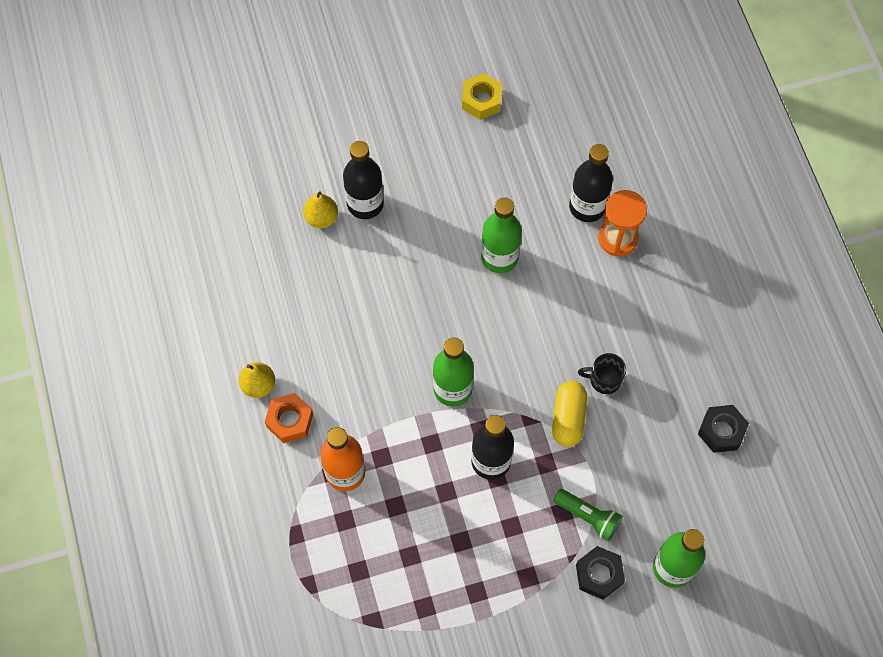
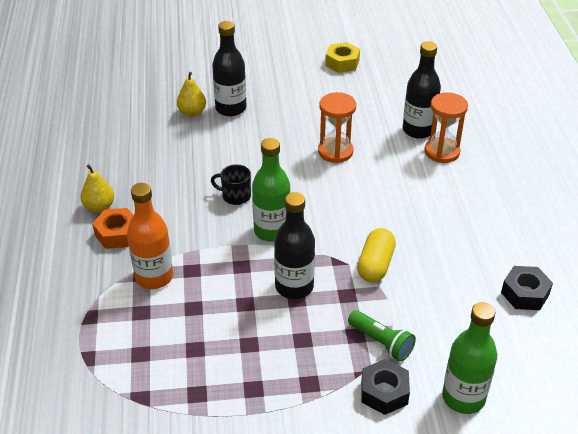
camera: 10 degrees right, 25 degrees down
(499, 257) = (335, 152): green bottle -> orange hourglass
(604, 379) = (415, 242): black mug -> black mug (235, 196)

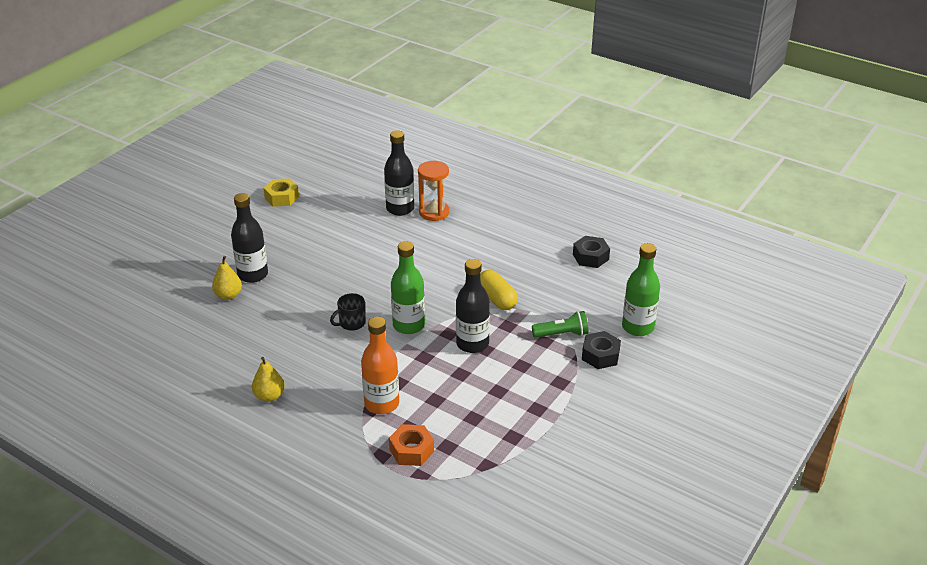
camera: 50 degrees left, 5 degrees down
(117, 234) = (312, 401): orange nut -> orange nut (411, 450)
(335, 152) = (370, 254): orange hourglass -> none

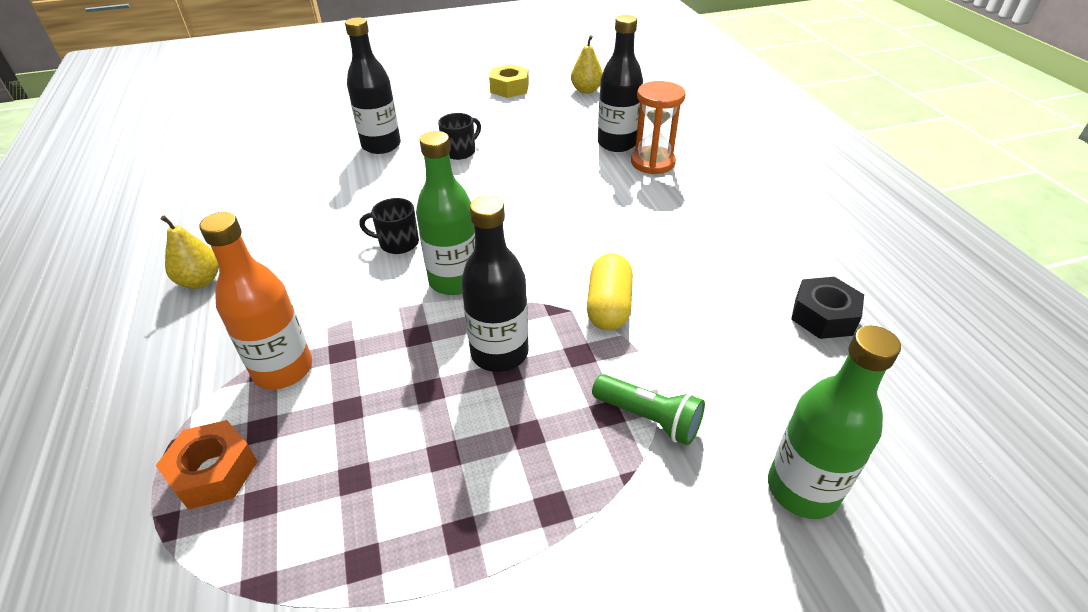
camera: 40 degrees right, 5 degrees up
(228, 295) = (331, 155): yellow pear -> yellow pear (586, 90)
(311, 256) = (460, 151): none -> black mug
(600, 355) = (677, 502): black nut -> none

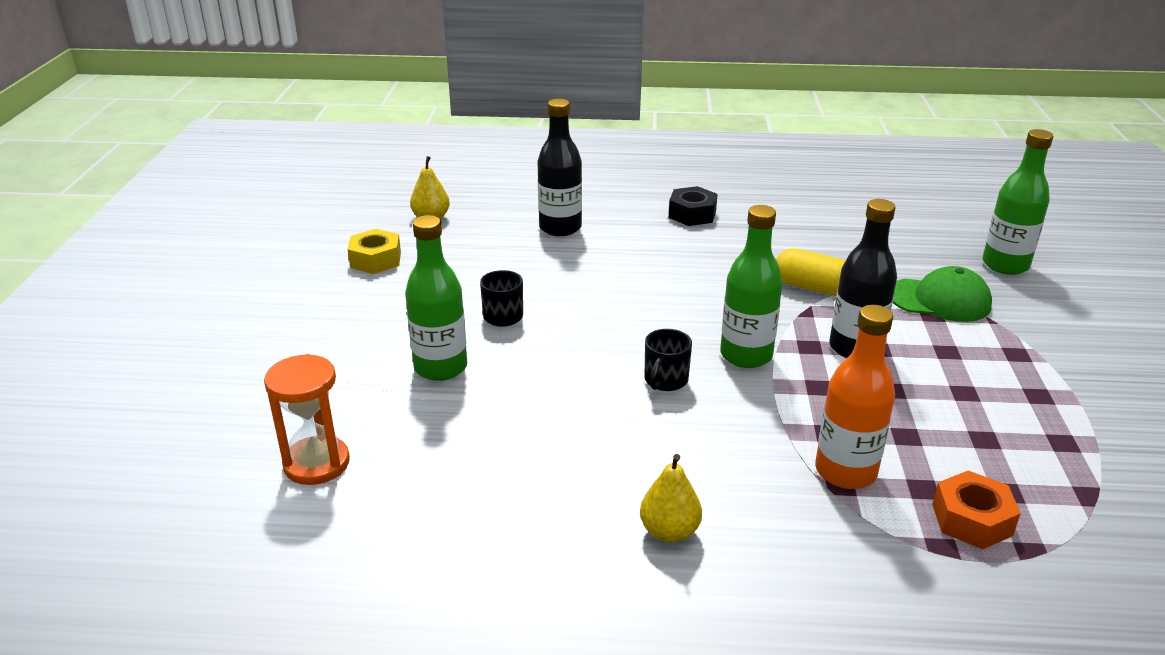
camera: 70 degrees left, 10 degrees down
(381, 145) = (440, 367): black bottle -> green bottle
(648, 418) = (939, 300): green flashlight -> green cap
(652, 162) = (609, 220): orange hourglass -> orange hourglass (316, 463)
(823, 316) = (852, 212): black nut -> black nut (692, 214)

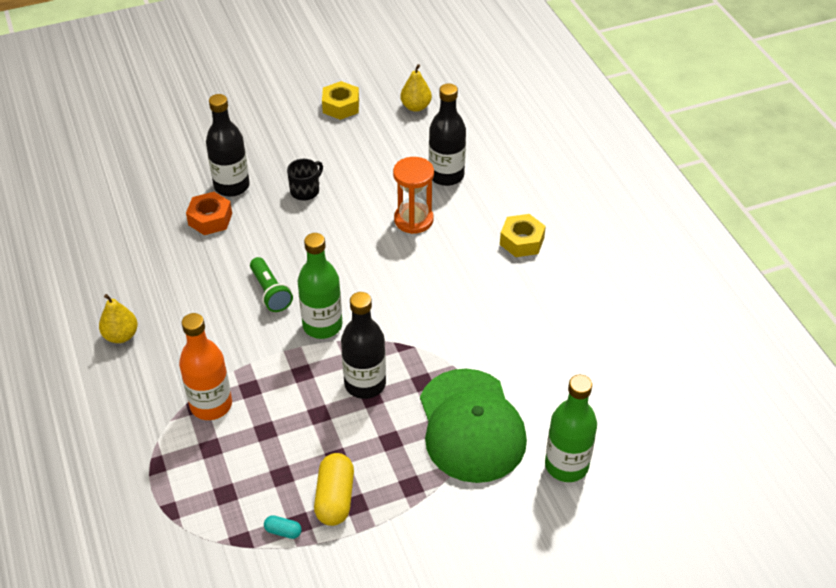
camera: 65 degrees right, 15 degrees up
(316, 463) = (120, 176): orange hourglass -> orange hourglass (413, 220)
(440, 367) = (232, 186): green bottle -> black bottle
(665, 380) = (270, 292): black mug -> green flashlight
(692, 214) = (522, 241): black nut -> yellow nut
(812, 288) = (443, 342): yellow capsule -> yellow capsule (335, 498)
(939, 300) = (471, 426): green cap -> green cap, size x1.53
(971, 520) = (188, 477): orange nut -> orange nut (210, 219)
(1075, 457) = (283, 531): none -> turquoise capsule

